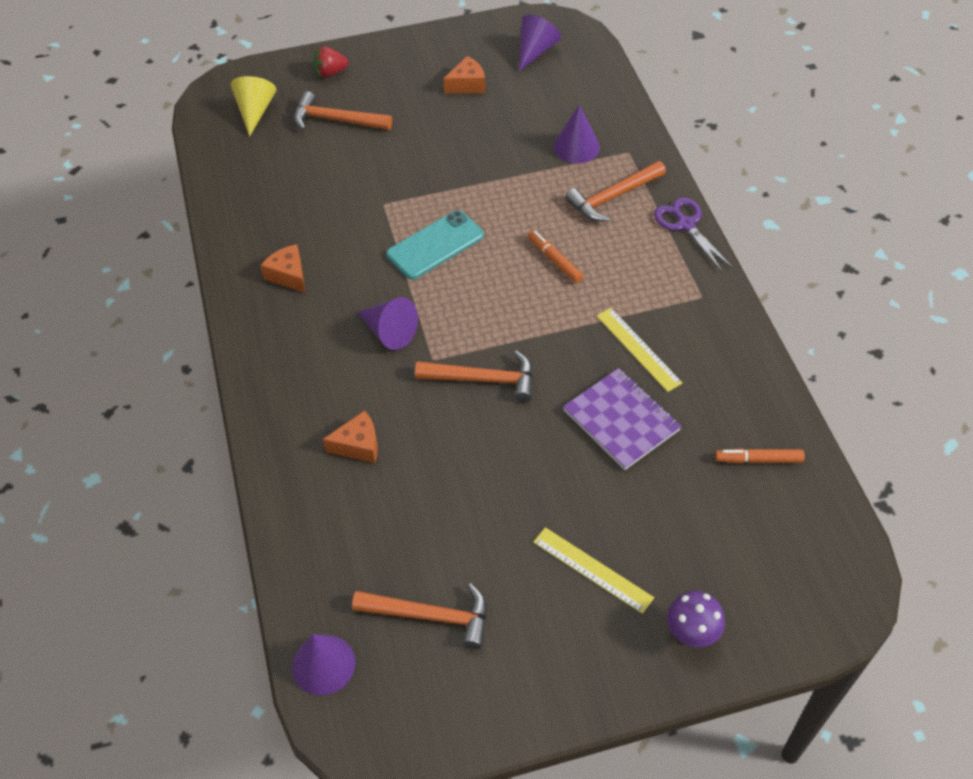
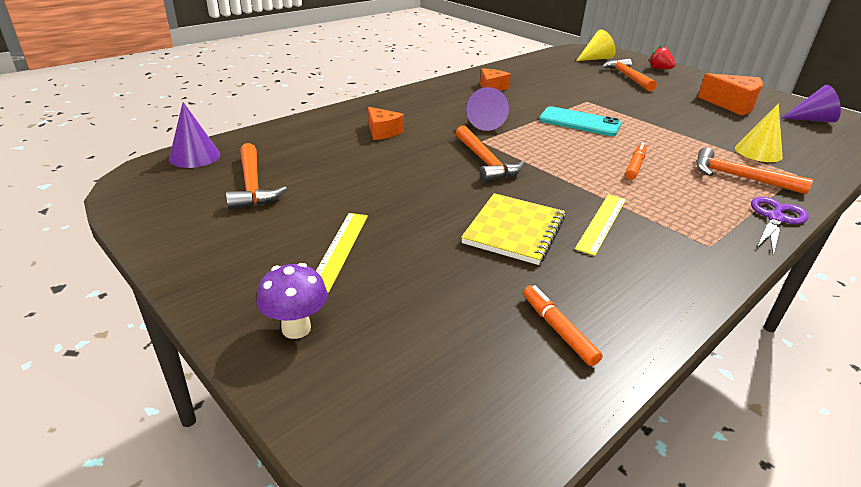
camera: 60 degrees right, 20 degrees down
(467, 85) = (732, 105): orange cheese -> orange cheese, size x1.58
(576, 147) = (758, 152): purple cone -> yellow cone
(621, 420) = (514, 230): purple notebook -> yellow notebook

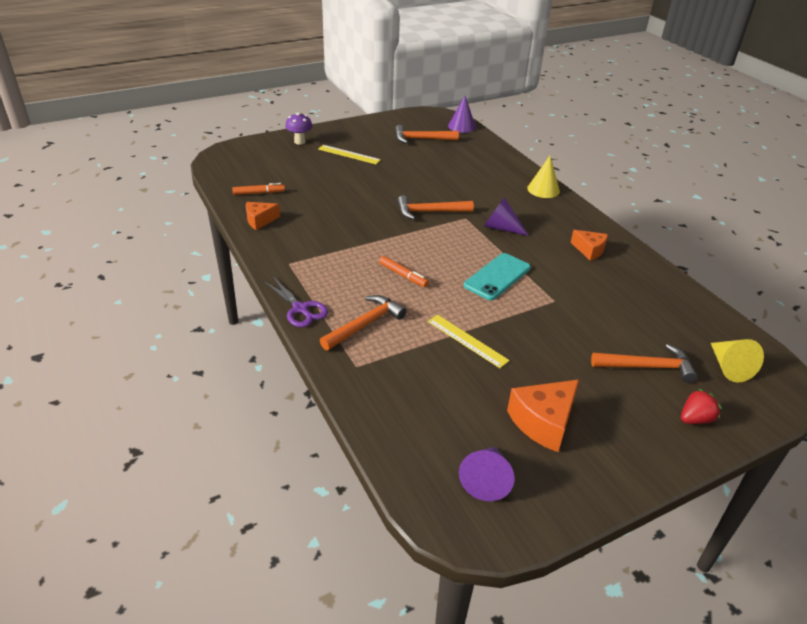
camera: 105 degrees right, 5 degrees up
(382, 132) = (488, 183): orange cheese -> orange cheese (260, 220)
(514, 230) = (341, 202): yellow notebook -> none
(601, 223) = (333, 232): yellow ruler -> yellow ruler (467, 340)
(758, 152) = (407, 365): yellow cone -> yellow cone (543, 189)

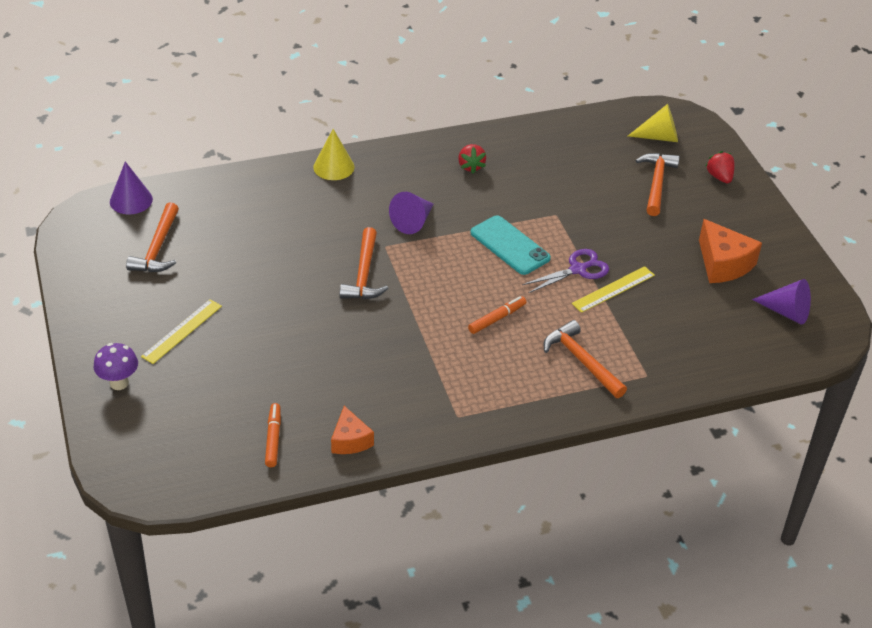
camera: 80 degrees left, 5 degrees up
(300, 309) = (550, 412): purple scissors -> purple scissors (578, 269)
(589, 250) = (471, 166): orange cheese -> red strawberry

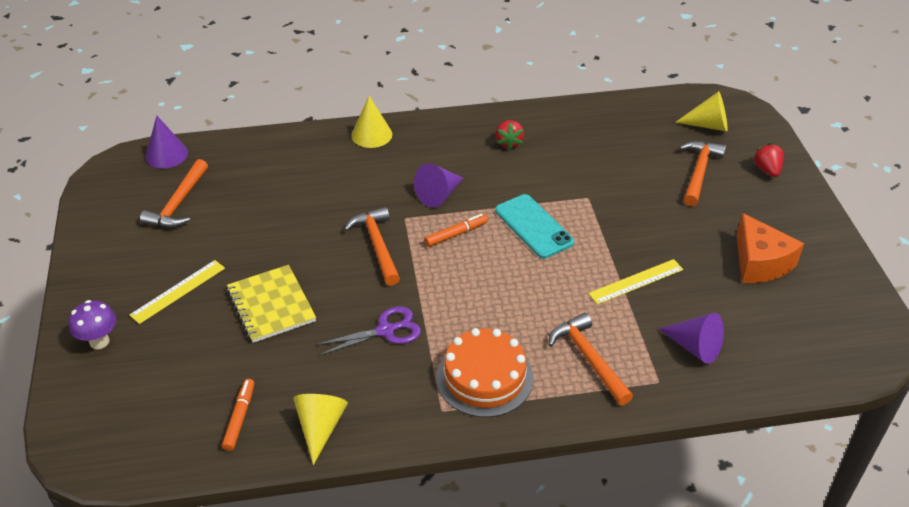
camera: 10 degrees right, 0 degrees up
(276, 337) = (271, 305): none -> yellow notebook
(350, 440) = (320, 427): orange cheese -> yellow cone
(364, 274) = (377, 245): orange hammer -> orange hammer turned 150 degrees clockwise
(490, 385) = (484, 377): none -> orange cake
(497, 318) = (505, 304): orange marker -> orange marker (456, 234)
(578, 269) = (601, 257): purple scissors -> purple scissors (386, 331)
(786, 312) = (825, 322): purple cone -> purple cone (695, 347)

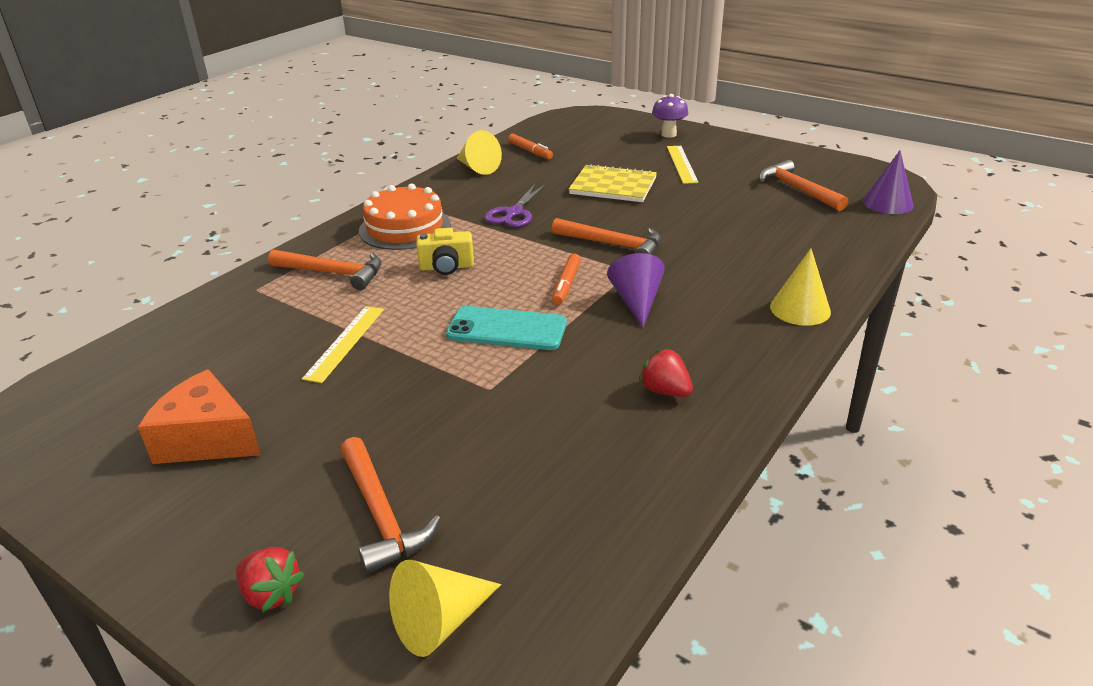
camera: 135 degrees right, 10 degrees down
(506, 305) = (446, 267): none -> yellow camera
(695, 347) = (238, 326): purple cone -> none

